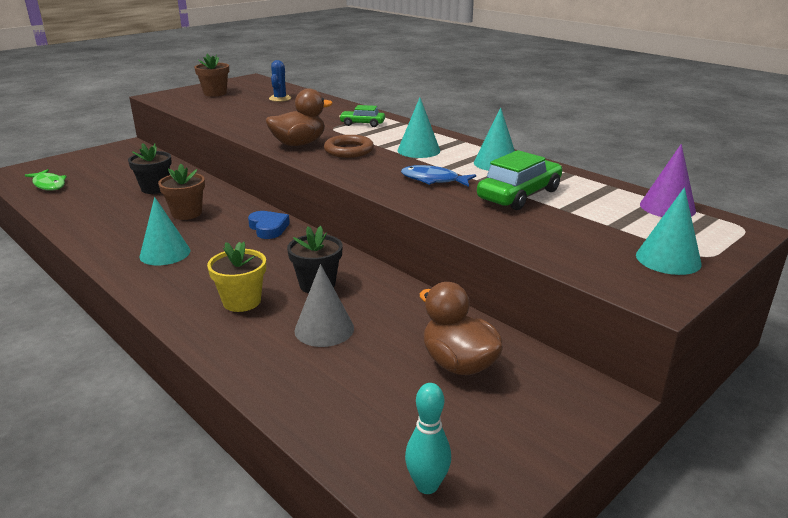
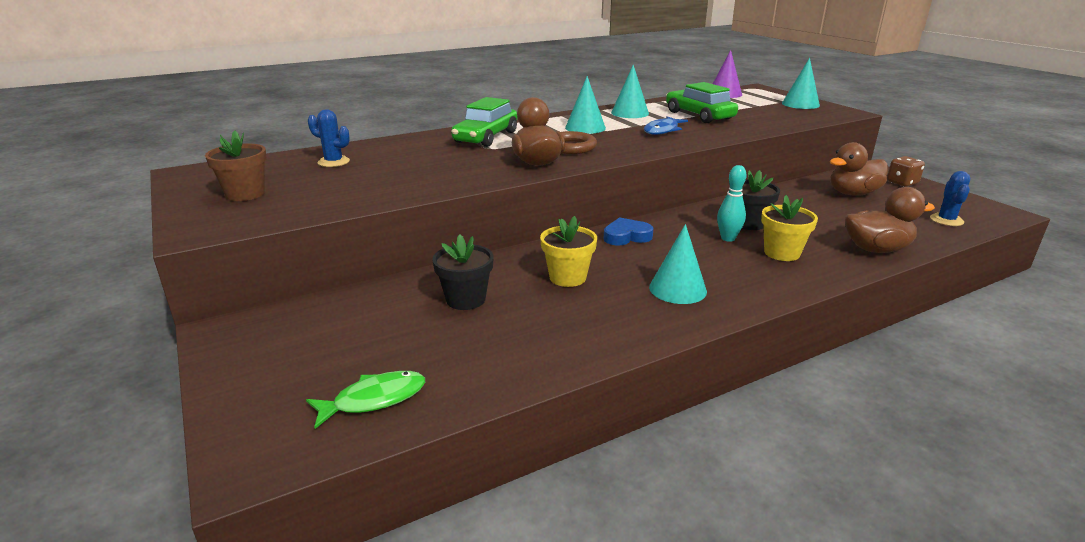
camera: 75 degrees left, 0 degrees up
(187, 213) = (567, 277): brown flower pot -> yellow flower pot
(260, 363) = (876, 249): none -> brown duck
(324, 329) = (820, 226): grey cone -> none
(362, 124) = (486, 137): green car -> green car, size x1.75
(383, 444) = (946, 220): none -> blue cactus
(427, 485) = (975, 214): turquoise bowling pin -> turquoise bowling pin (728, 238)
(546, 421) = (902, 183): none -> brown dice

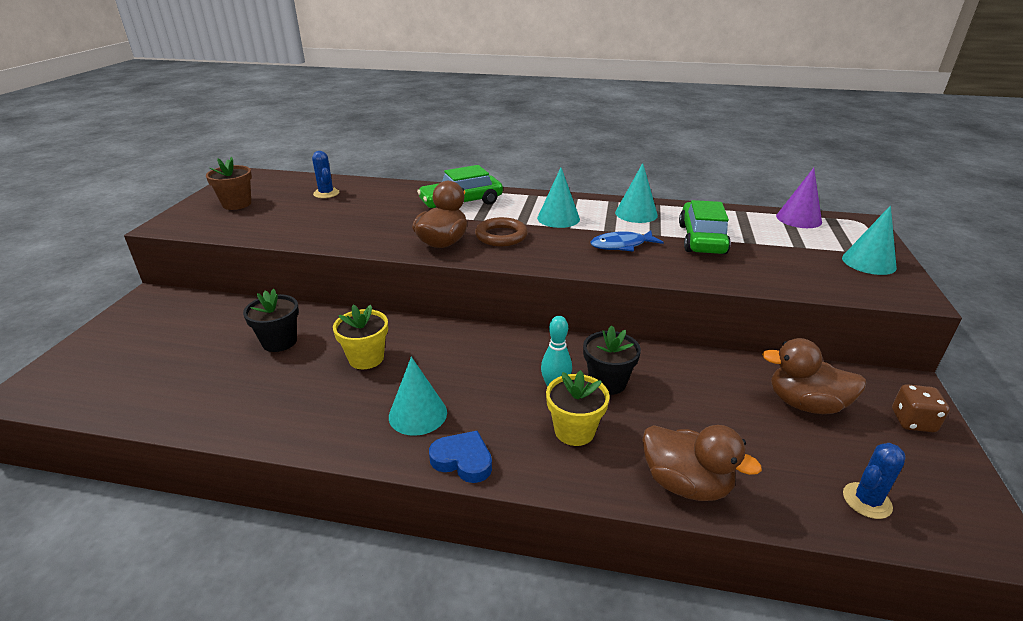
camera: 40 degrees right, 5 degrees up
(374, 400) = (121, 387): green fish -> none
(626, 236) = (475, 342): blue heart -> blue heart (463, 460)

